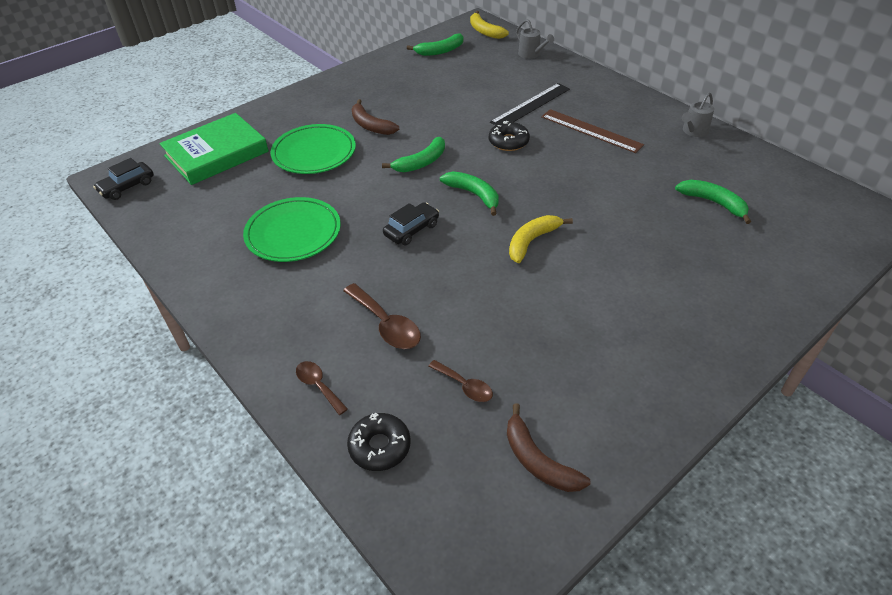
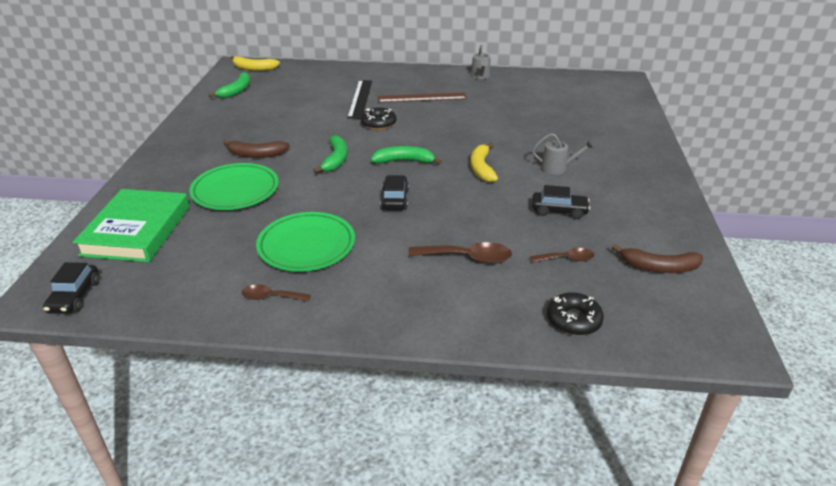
camera: 45 degrees left, 10 degrees down
(318, 386) = (482, 317): brown spoon -> brown spoon (271, 297)
(531, 54) = (312, 71): grey watering can -> grey watering can (557, 168)
(535, 332) = (559, 211): none -> black car
(713, 203) = (545, 105): green banana -> none

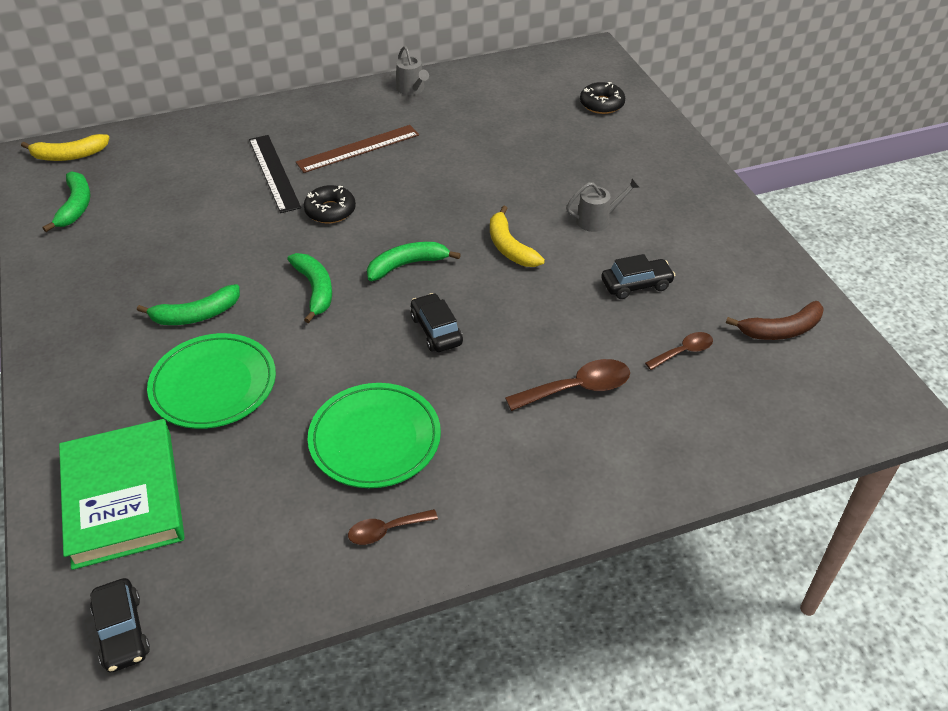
camera: 25 degrees left, 10 degrees up
(256, 154) = (196, 315): brown banana -> green banana
(573, 320) = (736, 431): black donut -> black donut (601, 104)

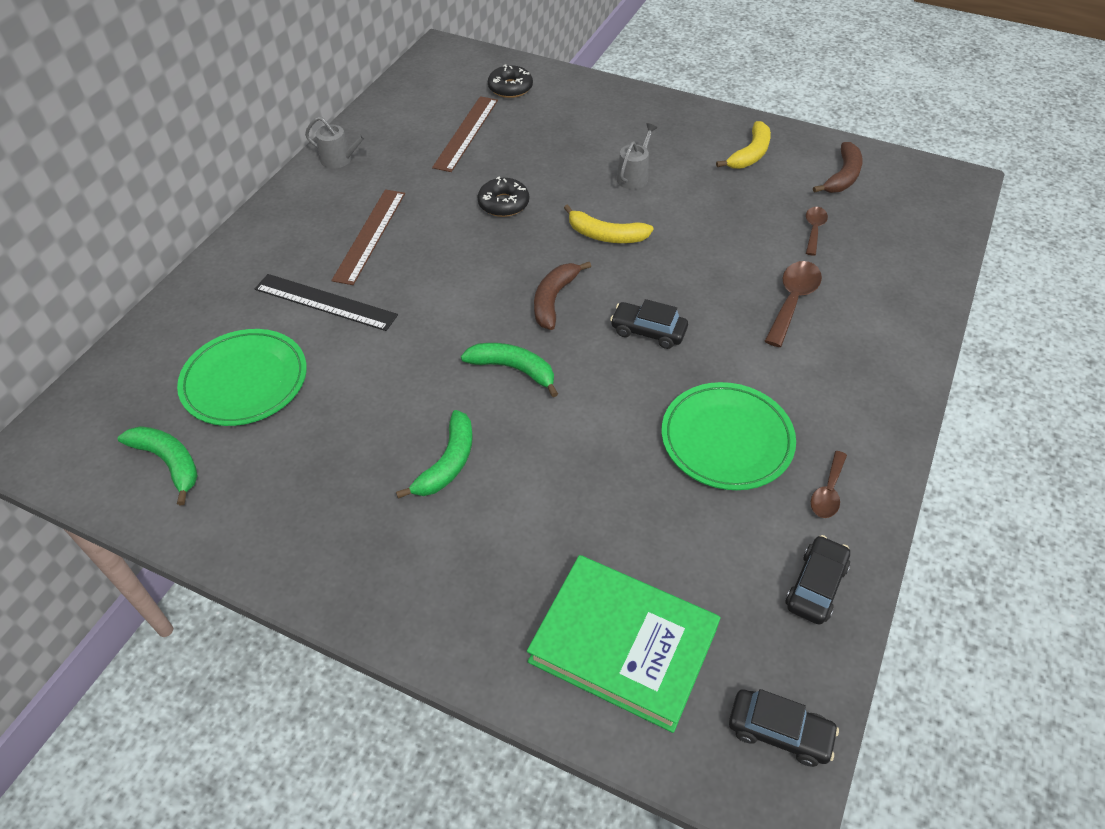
camera: 45 degrees left, 5 degrees up
(69, 155) = (77, 423): yellow banana -> yellow banana (750, 154)
(213, 385) = (552, 502): green plate -> green plate (245, 381)
(330, 211) = (426, 300): black donut -> black donut (503, 204)
(407, 265) = (554, 299): green banana -> brown banana
(520, 118) = (466, 133): none -> brown ruler
(636, 285) = (724, 205): black car -> black car (816, 586)

